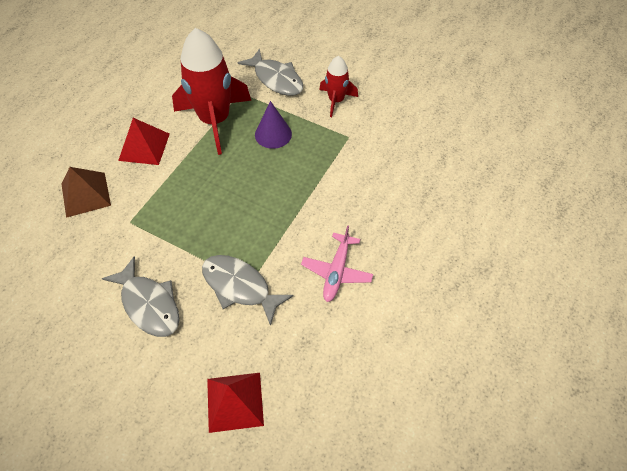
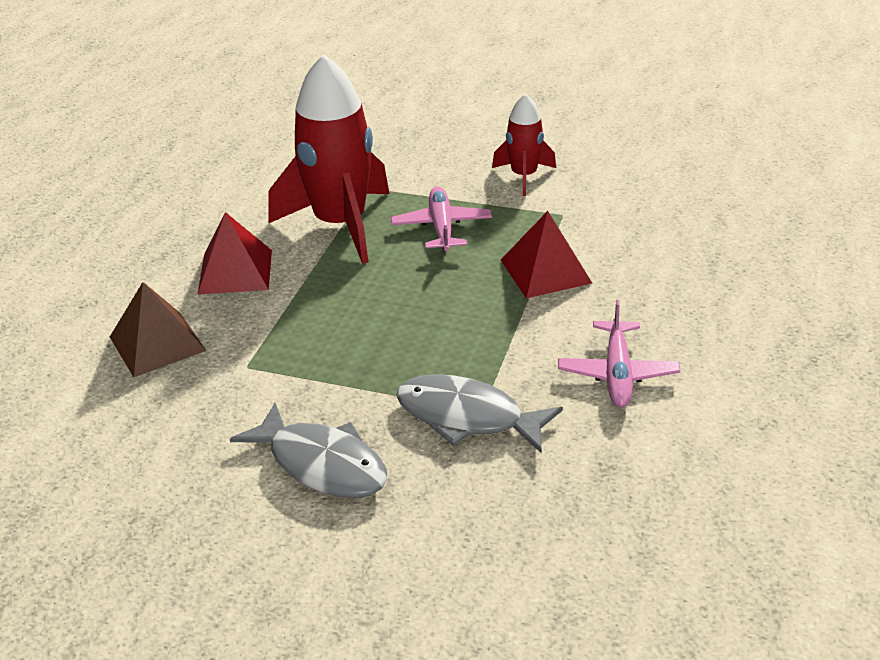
camera: 10 degrees left, 20 degrees down
(234, 401) = (522, 565): red pyramid -> red pyramid (545, 271)
(273, 134) = (441, 227): purple cone -> pink plane
(276, 79) = (419, 165): grey fish -> none

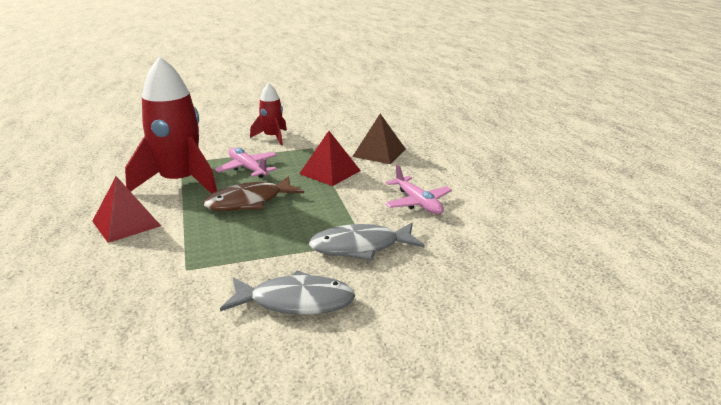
camera: 35 degrees left, 10 degrees down
(157, 343) = (101, 278): brown pyramid -> brown pyramid (379, 152)
(395, 288) = (249, 202): none -> brown fish

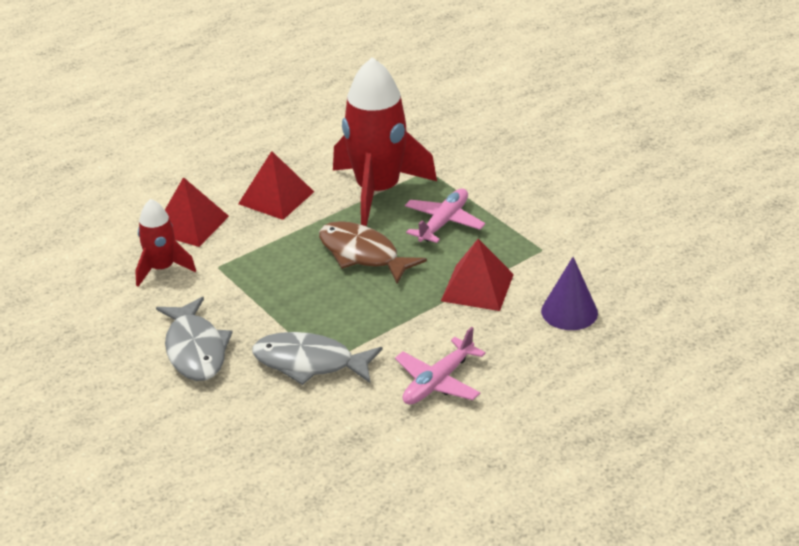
camera: 70 degrees right, 10 degrees up
(102, 273) = (190, 224): none -> red pyramid
(272, 137) = (550, 207): red rocket -> red rocket (162, 269)
(360, 247) = (309, 363): grey fish -> grey fish turned 45 degrees counterclockwise
(379, 152) = (569, 312): brown pyramid -> purple cone

